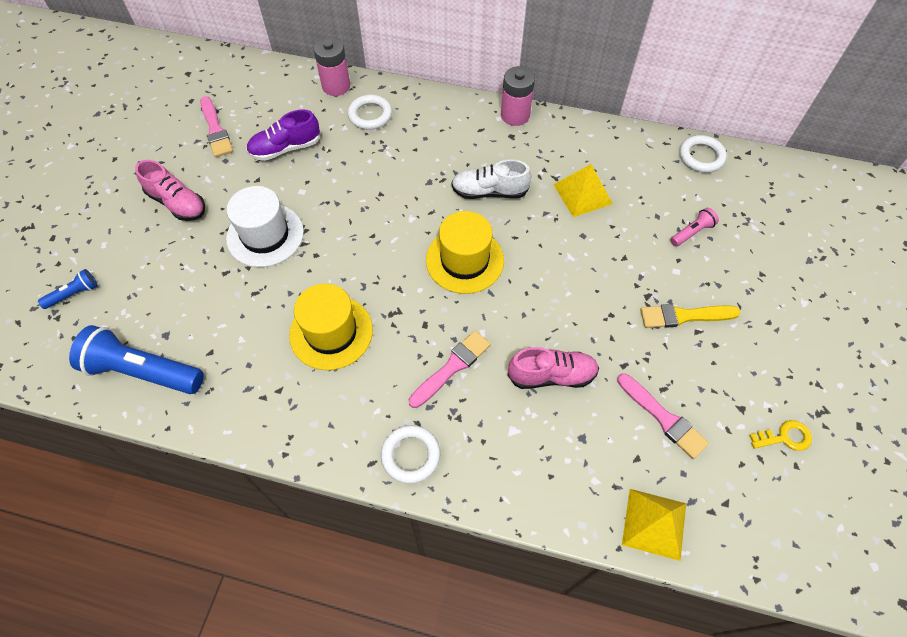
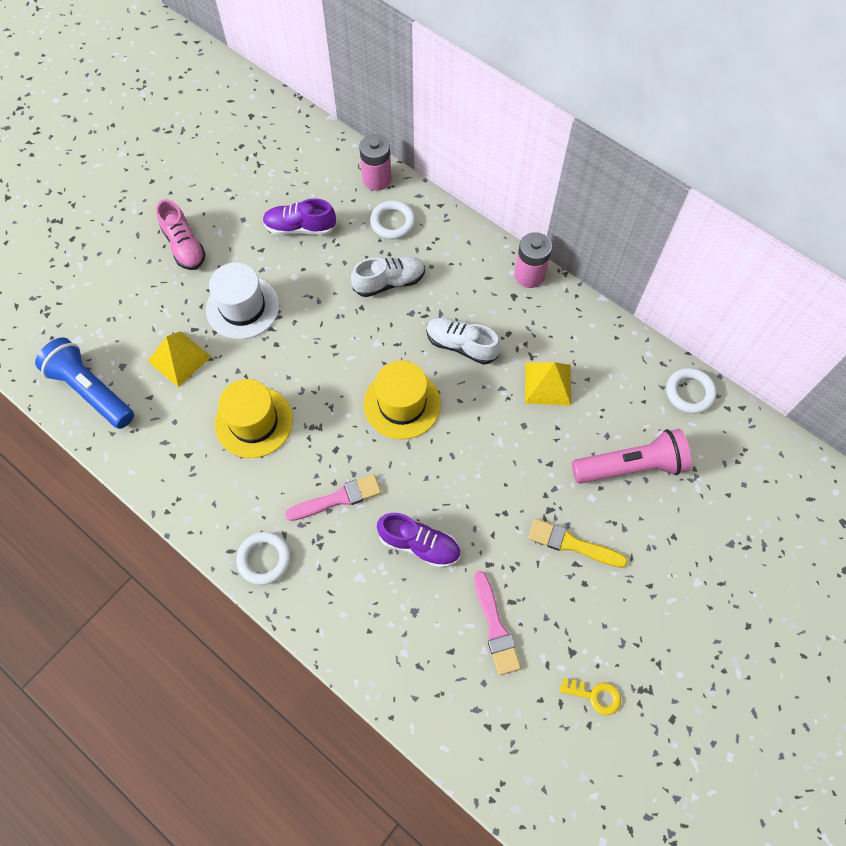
camera: 25 degrees right, 5 degrees up
(74, 294) = (67, 298): blue flashlight -> none
(215, 130) = (248, 185): pink brush -> none
(395, 164) = (389, 282): none -> white shoe
(552, 375) = (419, 544): pink shoe -> purple shoe
(654, 524) = (432, 712): yellow pyramid -> yellow pyramid (179, 358)
(692, 232) = (630, 466): pink flashlight -> pink flashlight, size x2.11

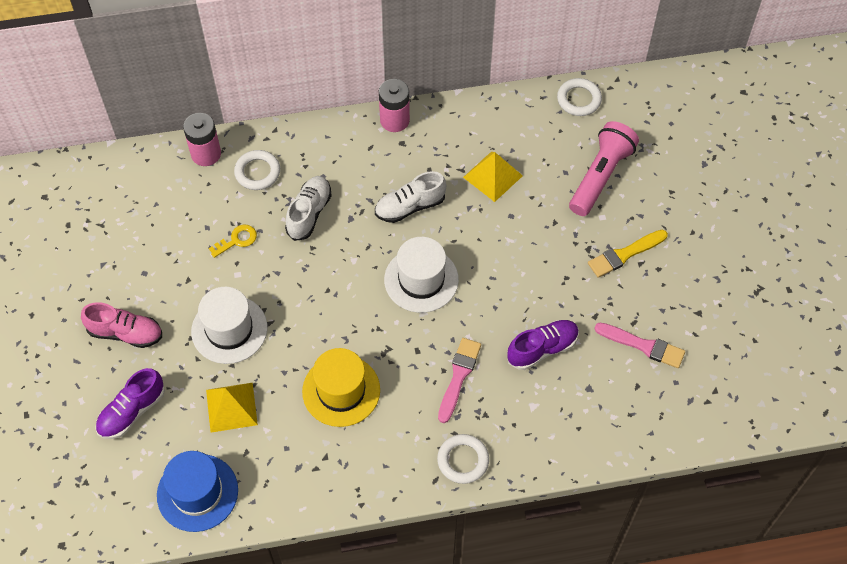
camera: 50 degrees left, 5 degrees down
(91, 391) = (197, 492): blue flashlight -> blue hat
(300, 228) = (196, 238): purple shoe -> purple shoe (132, 411)
(402, 404) = (421, 280): yellow hat -> white hat
(595, 696) = (738, 321): yellow key -> yellow key (237, 240)

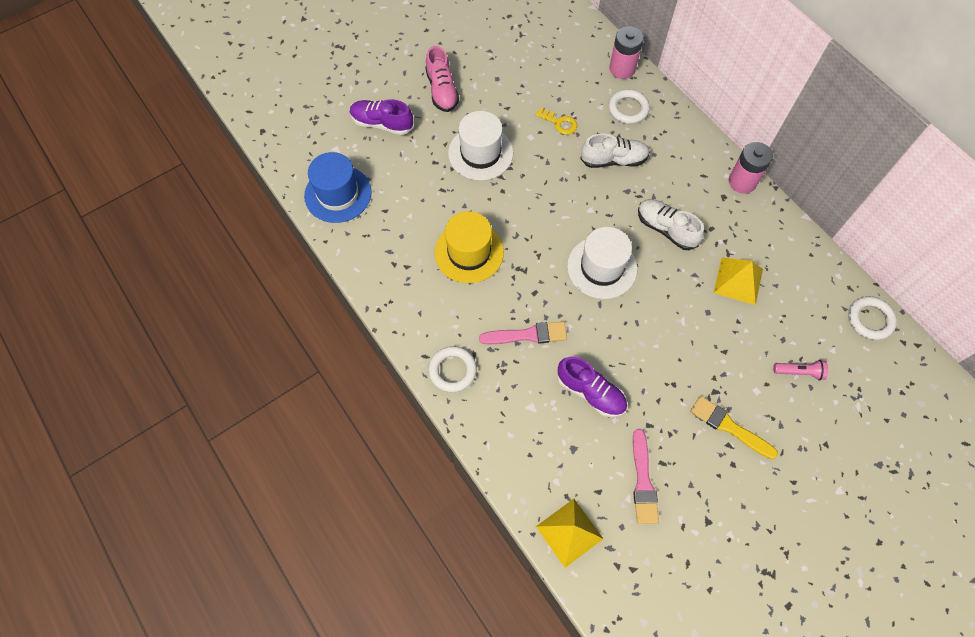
camera: 65 degrees right, 5 degrees up
(231, 407) = (417, 184): yellow pyramid -> yellow pyramid (569, 532)
(600, 176) = (799, 372): pink flashlight -> pink flashlight, size x0.47

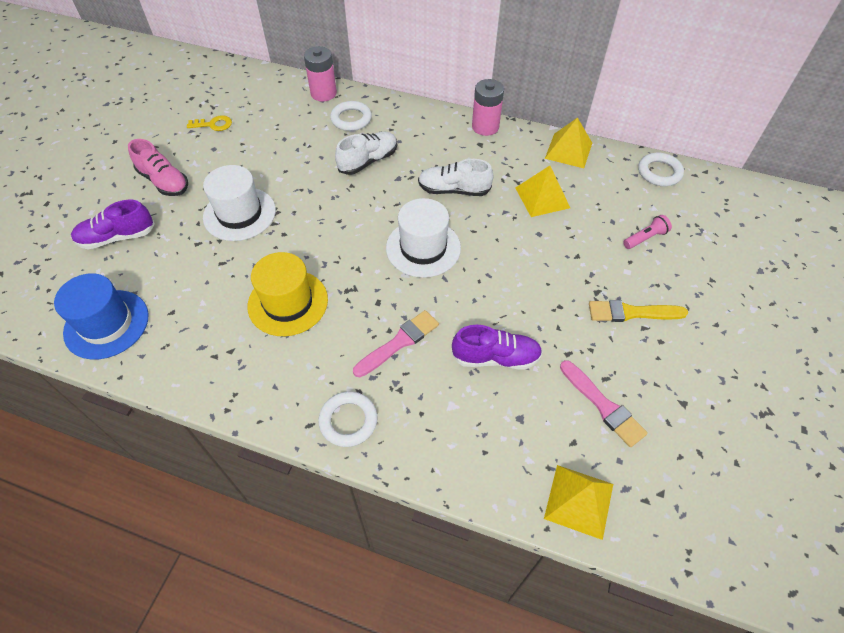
camera: 35 degrees left, 10 degrees down
(559, 123) = (298, 156): yellow key -> yellow key (214, 124)
(801, 249) = (568, 150): none -> yellow pyramid

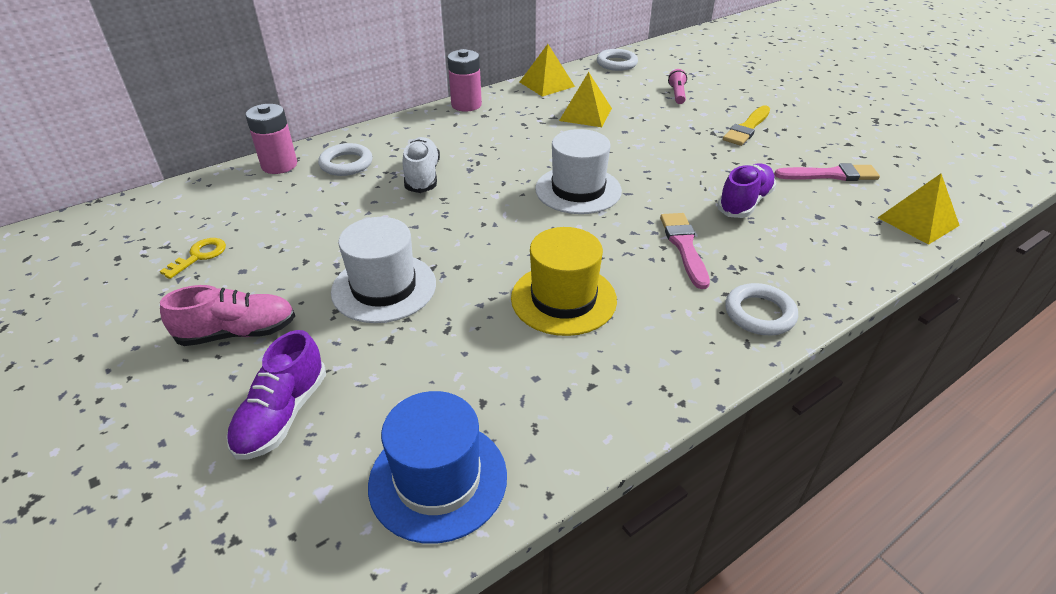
camera: 55 degrees left, 15 degrees down
(454, 190) = (524, 148): white shoe -> none

